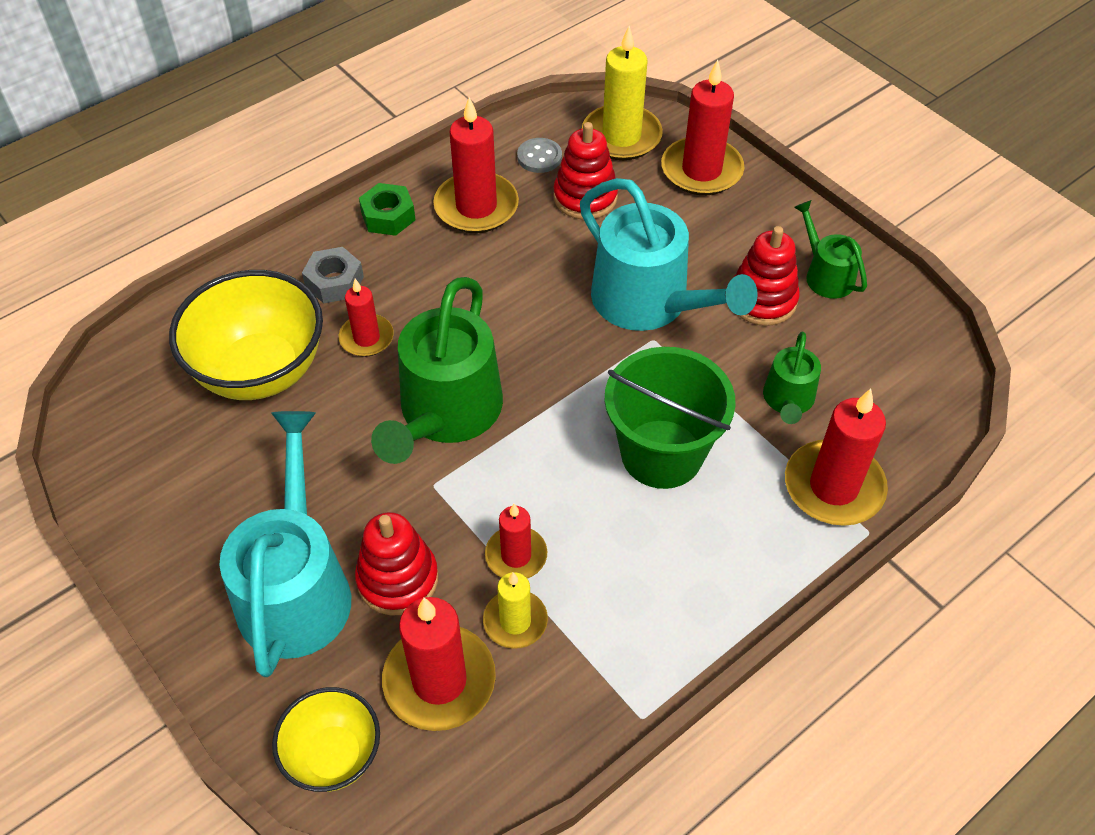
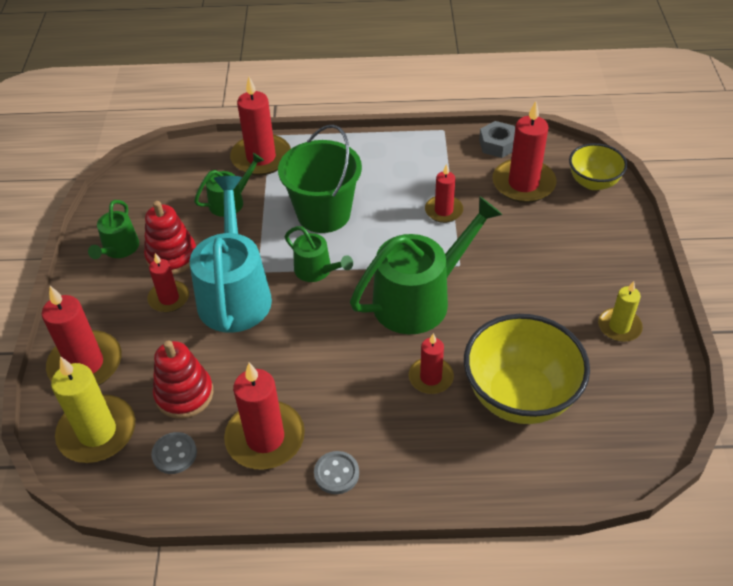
camera: 140 degrees left, 5 degrees down
(296, 588) = (571, 256): turquoise watering can -> none
(334, 282) = (421, 437): grey nut -> grey nut (498, 144)
(388, 216) = (336, 473): green nut -> grey button
(398, 579) = (513, 232): red stacking toy -> none
(515, 621) = (468, 186): yellow candle -> yellow candle (619, 327)
(592, 377) = (316, 270): none -> green watering can
(707, 260) = (169, 298): none -> red candle

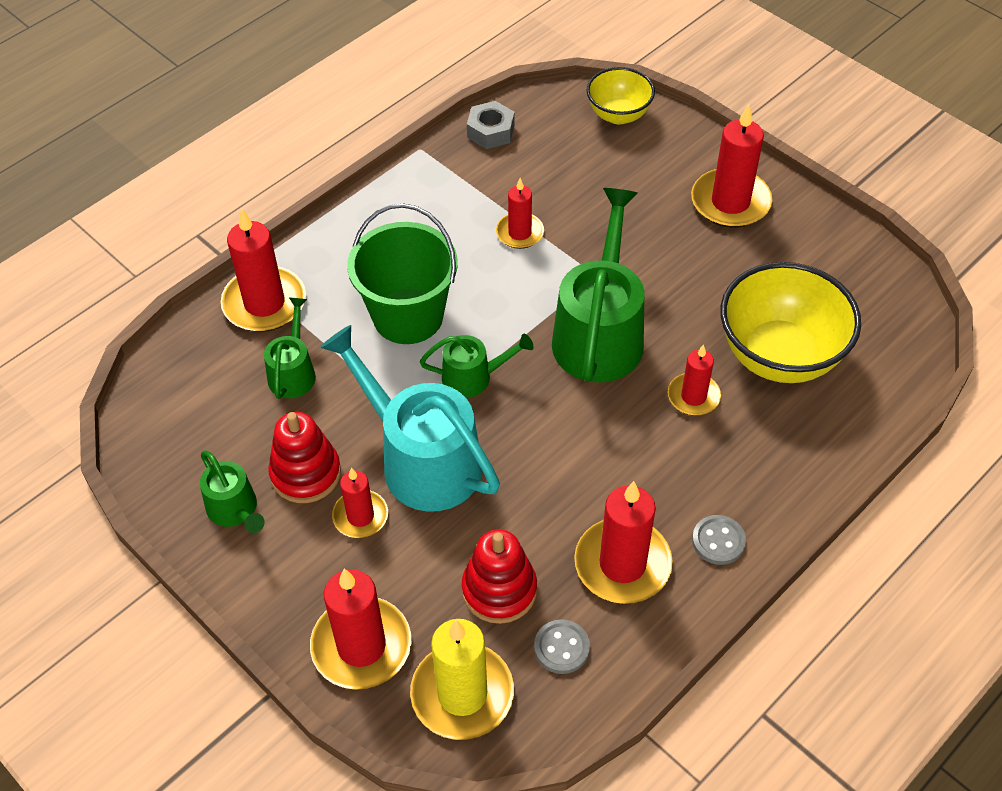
camera: 45 degrees left, 5 degrees up
(523, 184) = (560, 156): red candle -> red candle (730, 202)
(619, 327) = (785, 236): yellow candle -> none

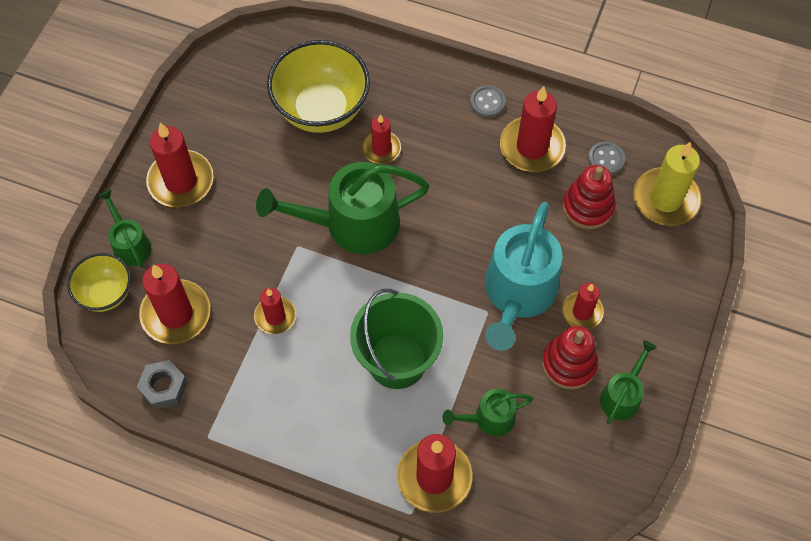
camera: 115 degrees left, 10 degrees up
(361, 646) = (669, 267): red candle -> red candle (176, 314)
(473, 377) = (432, 291): green watering can -> green watering can (130, 244)

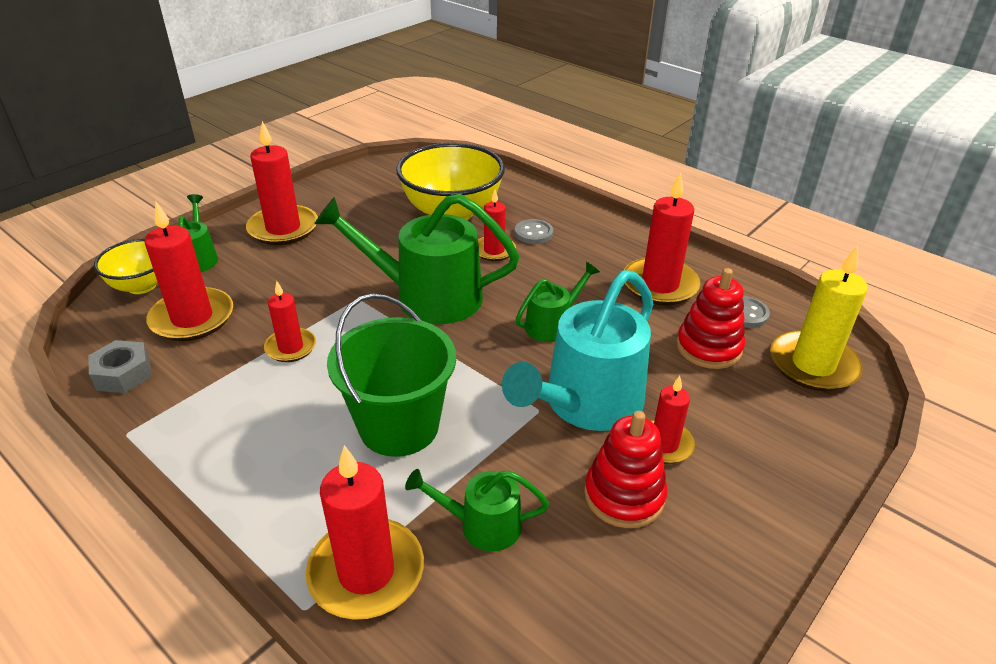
camera: 20 degrees right, 25 degrees down
(487, 102) = (625, 243): grey button -> grey button (533, 233)
(622, 396) = (690, 558): green watering can -> green watering can (552, 324)

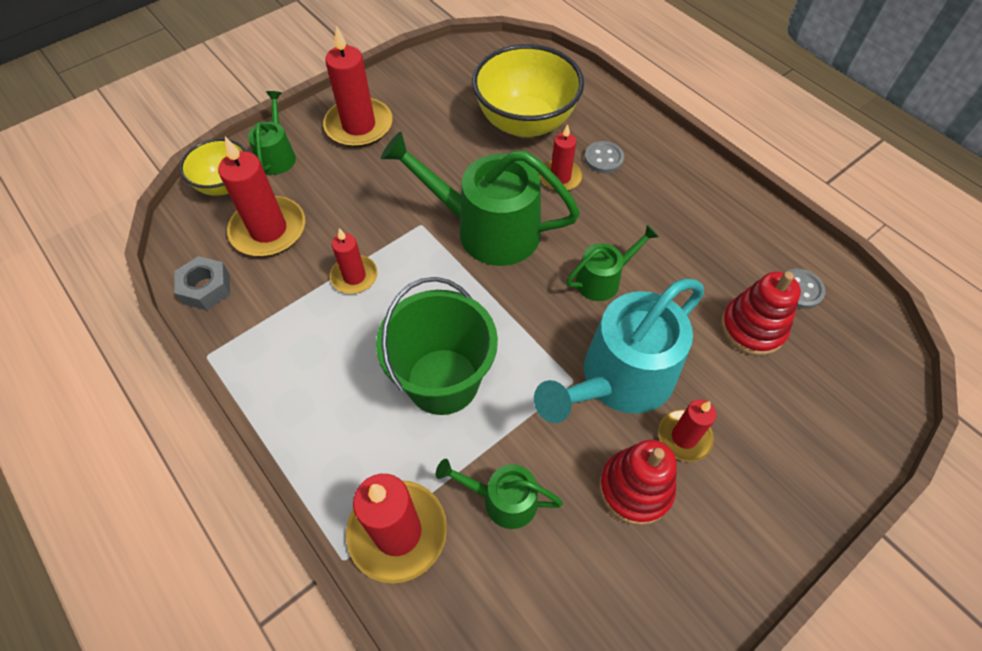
camera: 10 degrees right, 20 degrees up
(660, 285) = (719, 242): red candle -> none
(813, 365) = (853, 363): yellow candle -> none

